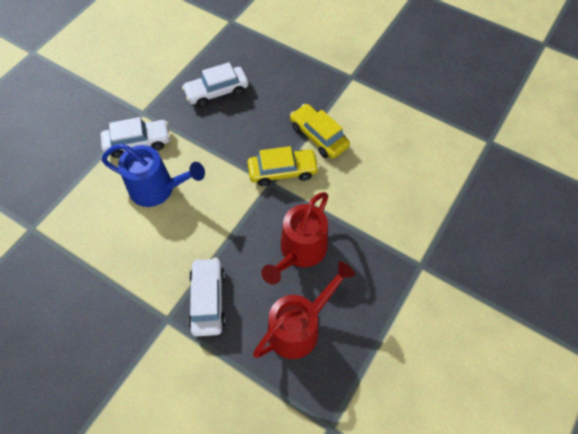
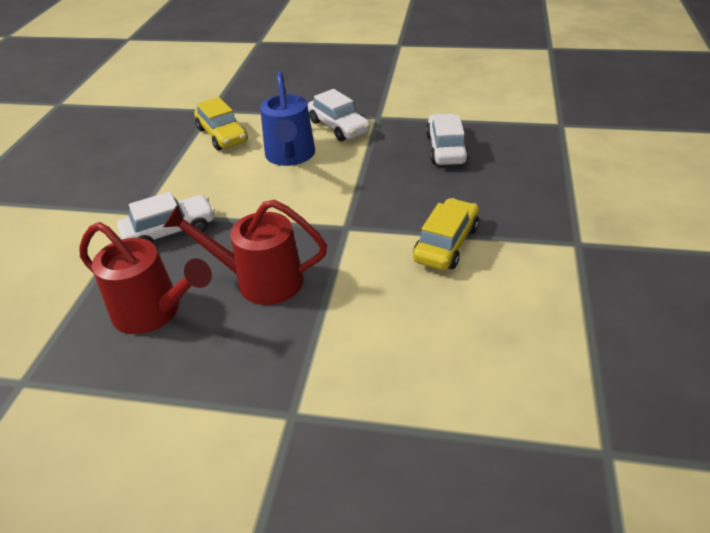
camera: 70 degrees right, 20 degrees down
(217, 92) = (446, 149): white car -> white car turned 45 degrees clockwise
(283, 171) = (369, 231): yellow car -> yellow car (222, 135)

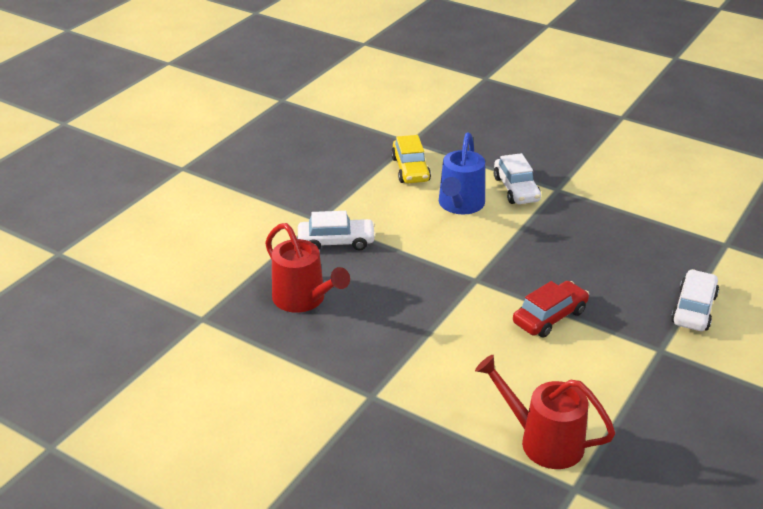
camera: 20 degrees right, 5 degrees down
(259, 281) = (388, 300): red watering can -> red watering can (542, 441)
(446, 149) = (601, 237): white car -> white car (694, 309)
(446, 244) = (550, 317): yellow car -> red car

